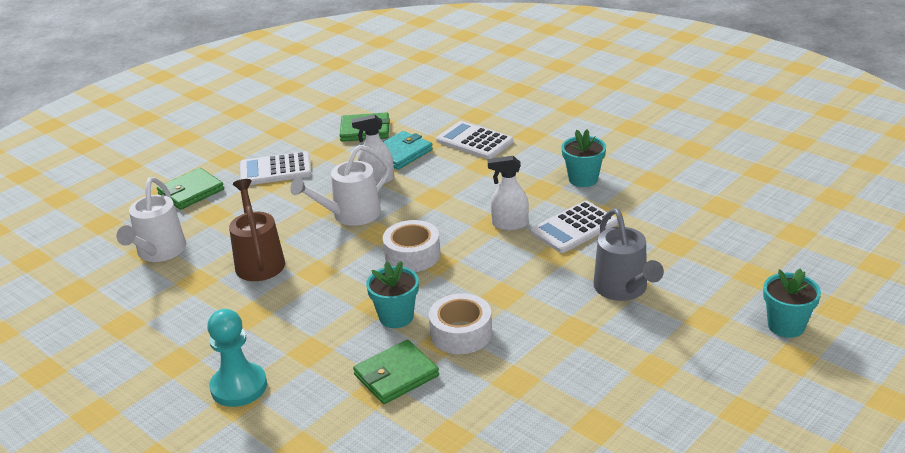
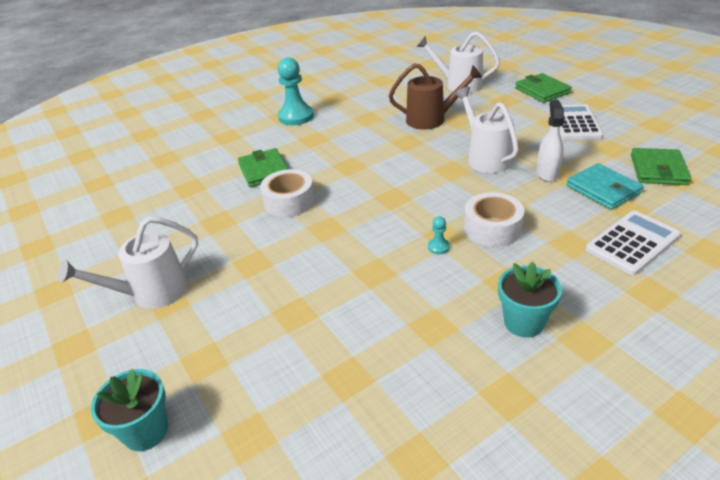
camera: 105 degrees right, 5 degrees up
(396, 317) = (328, 173): turquoise flower pot -> none
(412, 255) = (409, 185): white tape -> white tape (492, 228)
(510, 224) = (438, 247): white spray bottle -> turquoise pawn
(574, 228) = (415, 293): white calculator -> none
(624, 289) = (288, 308): grey watering can -> none
(649, 387) = (152, 293): none -> white watering can

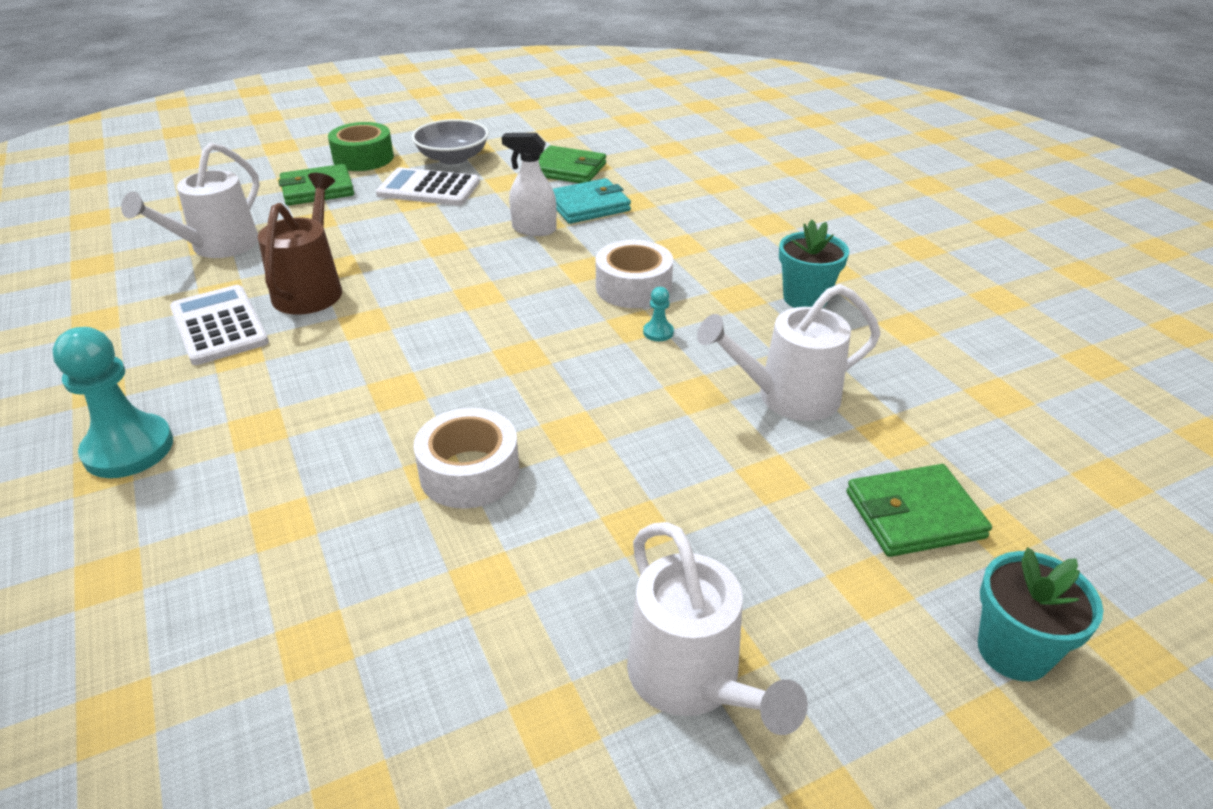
camera: 85 degrees left, 0 degrees up
(264, 170) = (330, 507): green wallet -> green wallet (914, 515)
(485, 157) = (465, 263): white watering can -> white watering can (787, 397)
(597, 92) = (363, 158): none -> green tape
(629, 120) = (453, 158): none -> grey bowl
(632, 243) = (691, 213): white calculator -> white calculator (219, 325)

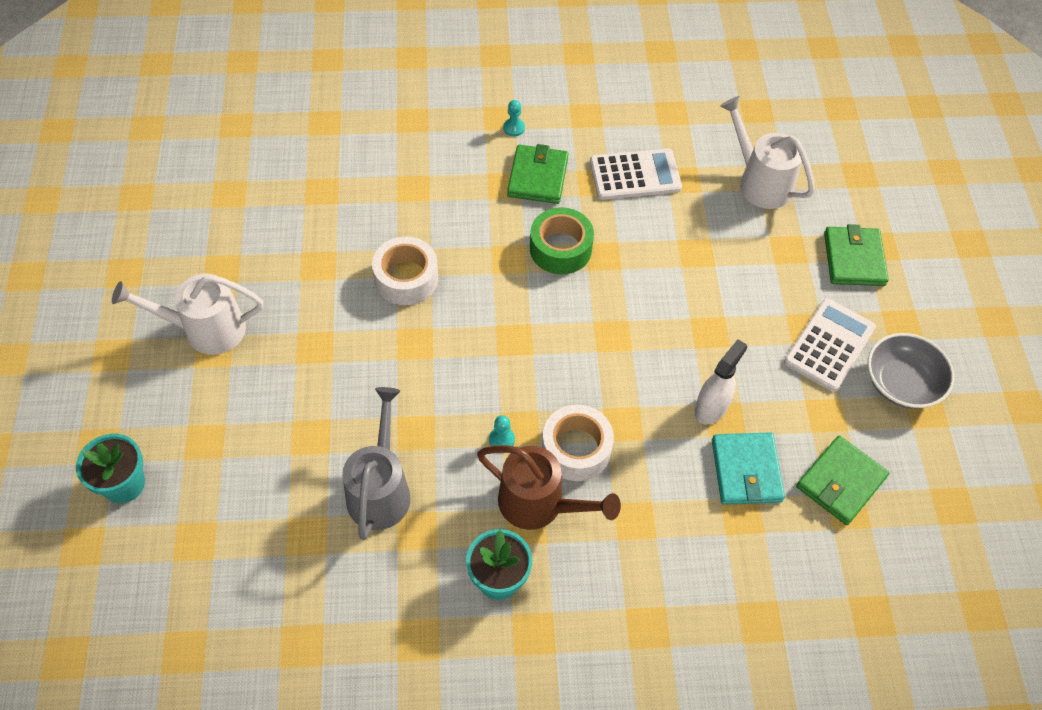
camera: 110 degrees right, 20 degrees up
(128, 449) = (514, 128): turquoise pawn -> turquoise pawn, size x0.43
(311, 289) = (666, 231): brown watering can -> brown watering can (539, 504)
(363, 158) = (921, 306): green tape -> green tape (560, 248)
(787, 397) = (380, 489): white watering can -> grey watering can
(914, 515) = (234, 499): green wallet -> green wallet (537, 177)

